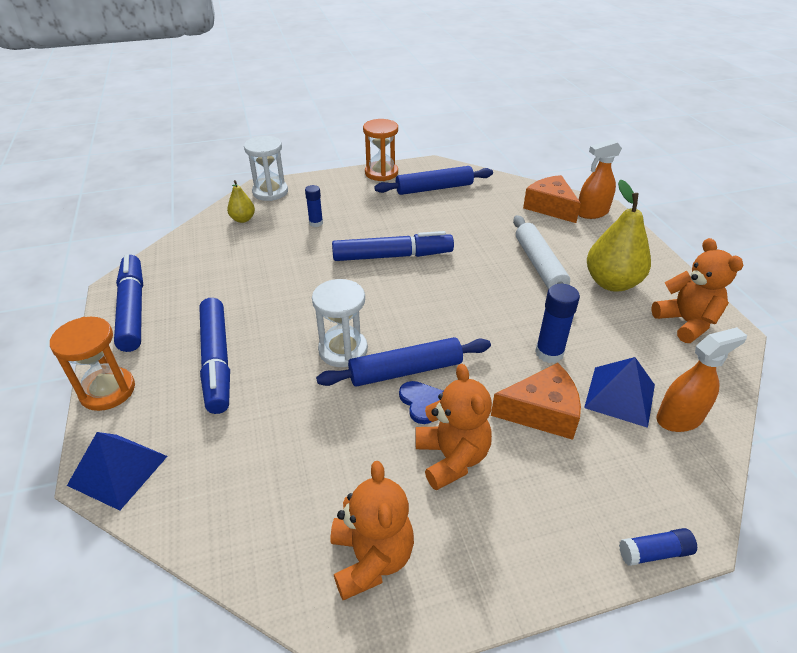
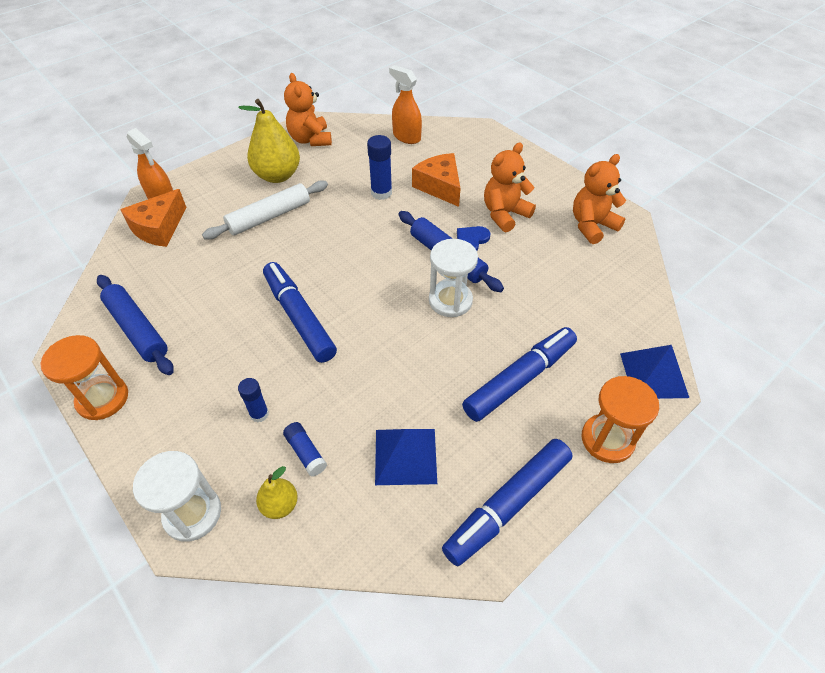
camera: 115 degrees left, 10 degrees up
(620, 396) = (403, 159): blue pyramid -> blue pyramid (405, 456)
(654, 552) = (503, 138): blue glue stick -> blue glue stick (305, 452)
(686, 322) = (310, 139): orange teddy bear -> orange teddy bear turned 60 degrees counterclockwise

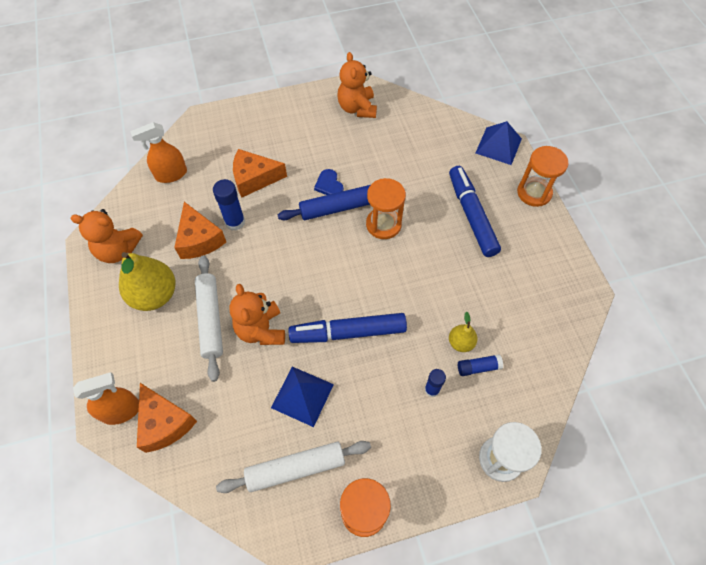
camera: 65 degrees left, 10 degrees up
(137, 329) = (295, 468): blue rolling pin -> white rolling pin
(280, 505) = (514, 397): yellow pear -> yellow pear (461, 343)
(348, 179) = (199, 239): none -> orange cheese
(405, 456) = (504, 306): blue pyramid -> blue pyramid (302, 396)
(450, 301) = (383, 224): white hourglass -> orange hourglass
(504, 214) = (314, 152): orange teddy bear -> orange teddy bear (261, 330)
(507, 505) = (559, 264): blue marker -> none

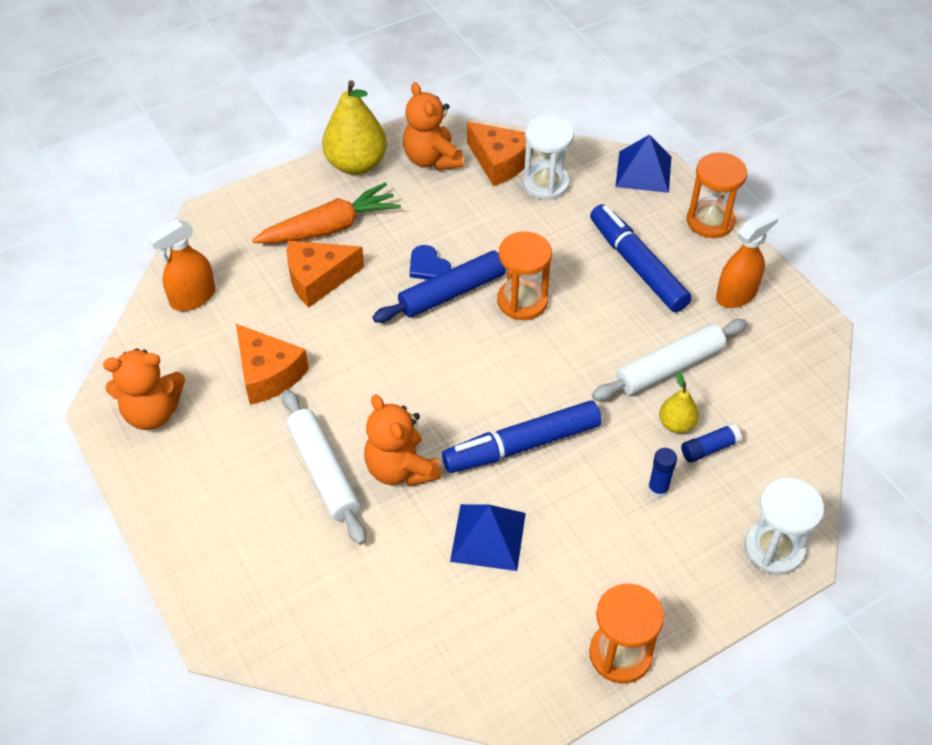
camera: 15 degrees left, 10 degrees down
(121, 411) = (240, 615): orange spray bottle -> orange spray bottle (736, 295)
(154, 295) = (230, 459): yellow pear -> yellow pear (356, 164)
(164, 423) = (308, 615): orange cheese -> orange cheese (499, 162)
(235, 222) = (311, 341): blue glue stick -> none
(274, 143) = (329, 228): none -> orange carrot
(295, 468) = (511, 625): white rolling pin -> white rolling pin (669, 367)
(427, 141) = (545, 184): none -> white hourglass

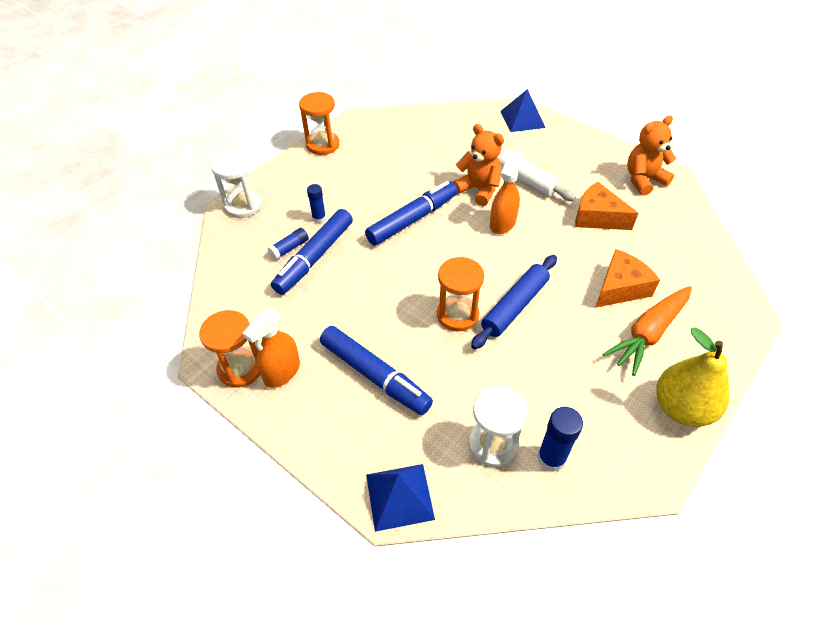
camera: 160 degrees right, 0 degrees up
(192, 298) = (692, 249): orange spray bottle -> orange spray bottle (502, 223)
(428, 266) = (547, 323): blue heart -> none
(432, 159) = (617, 439): orange teddy bear -> none
(488, 537) = (411, 172): blue pyramid -> blue pyramid (522, 119)
(499, 162) = (551, 458): orange cheese -> blue glue stick
(669, 367) = (328, 294): white rolling pin -> none
(676, 424) = (314, 257): yellow pear -> blue marker
(710, 221) = (316, 449): orange hourglass -> orange hourglass (240, 368)

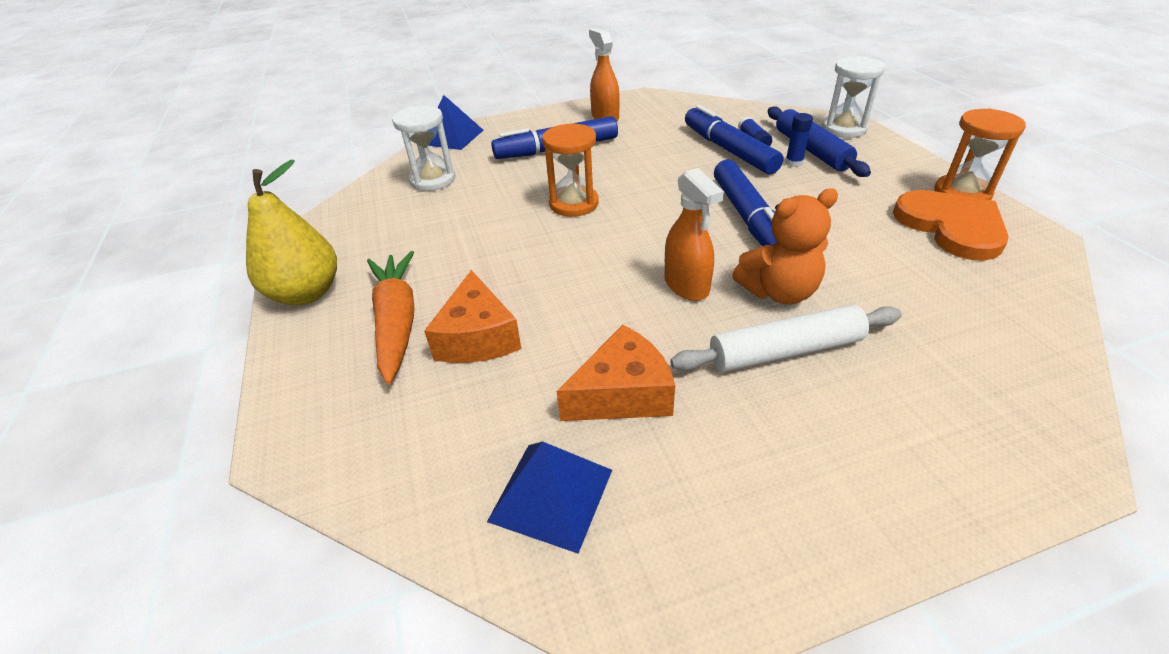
camera: 125 degrees right, 10 degrees down
(240, 368) = (626, 104): orange hourglass -> none
(367, 145) = (951, 227): none -> orange heart
(514, 306) = (545, 241): blue rolling pin -> blue rolling pin (811, 150)
(522, 119) = (1010, 449): blue pyramid -> blue pyramid (551, 495)
(551, 458) = (384, 200): blue glue stick -> none
(643, 180) = (673, 542): orange teddy bear -> none

